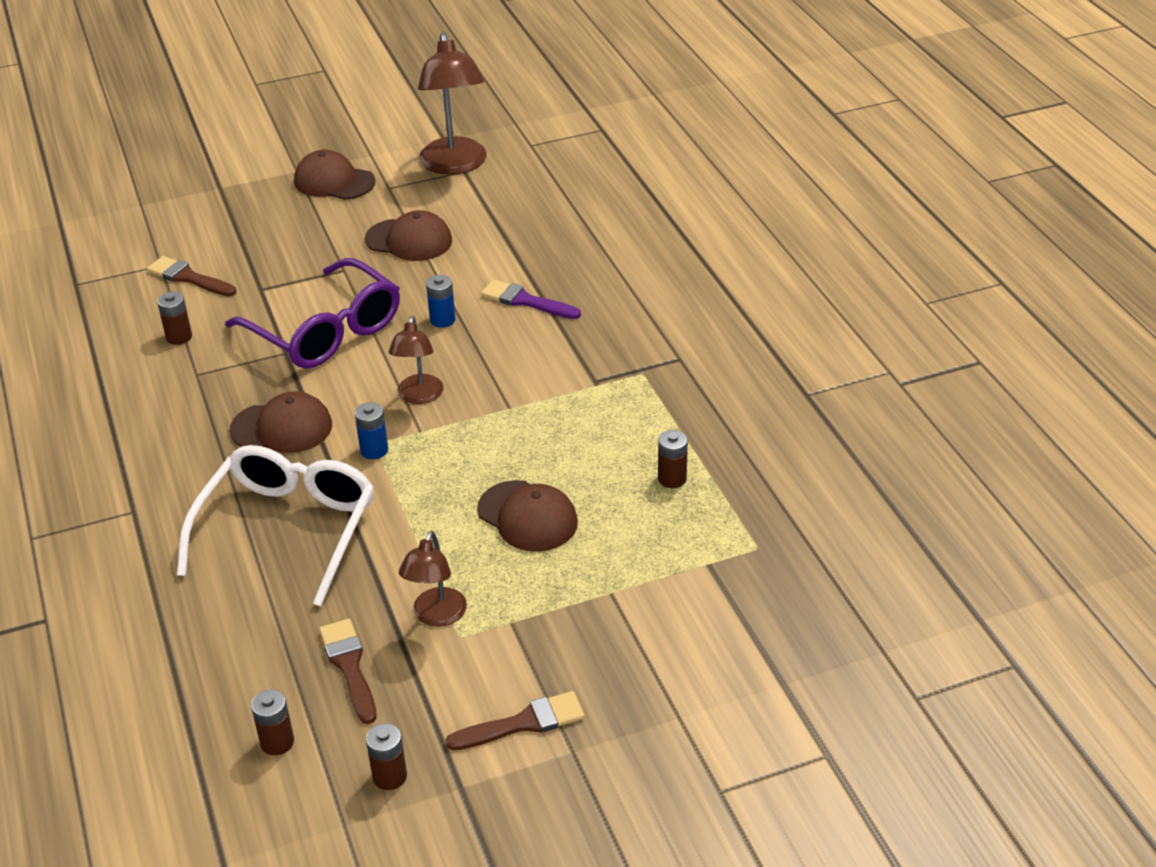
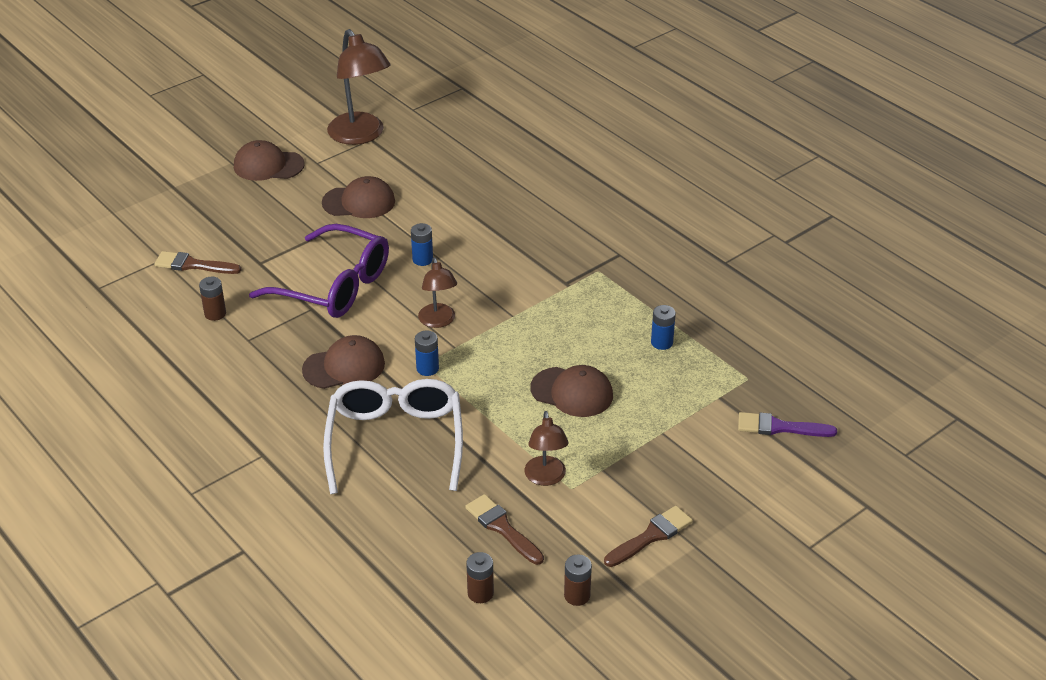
camera: 20 degrees left, 0 degrees up
(526, 301) = (479, 233): purple brush -> purple brush (780, 427)
(672, 478) = (661, 342): brown battery -> blue battery

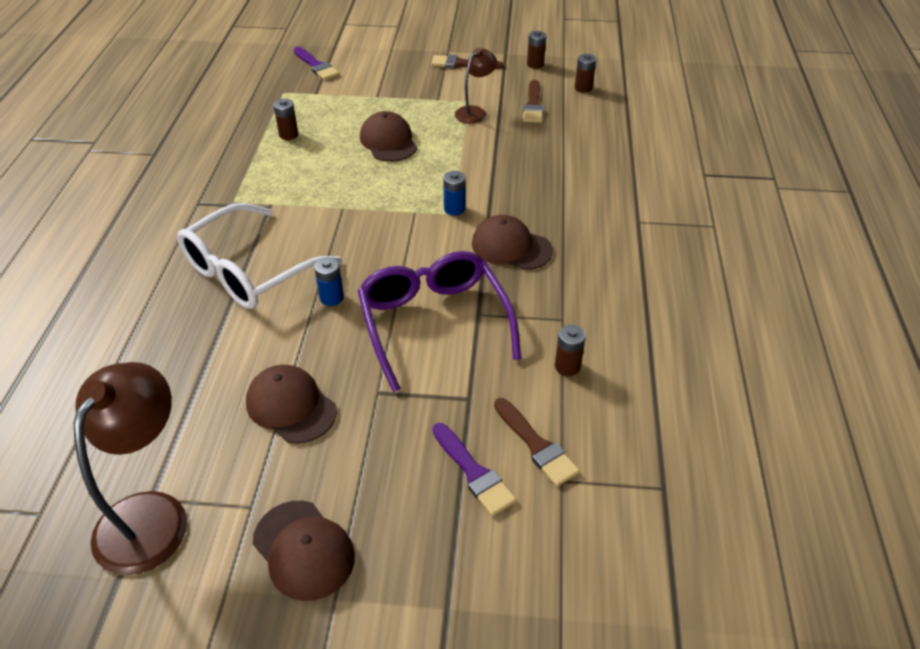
camera: 135 degrees left, 5 degrees up
(216, 235) = (474, 472): none -> purple brush
(395, 441) = (537, 178): white glasses -> white glasses (249, 271)
(438, 321) = (398, 237): brown lamp -> none
(661, 342) = (288, 135): blue battery -> brown battery

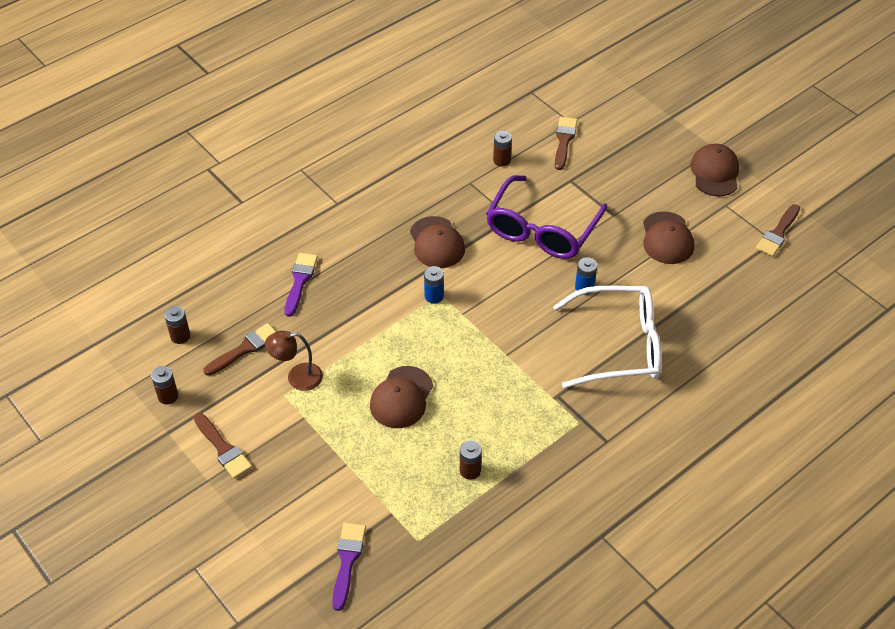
camera: 135 degrees left, 5 degrees up
(151, 514) = (778, 233): brown lamp -> brown brush
(474, 472) = (606, 150): purple brush -> purple brush (300, 281)

